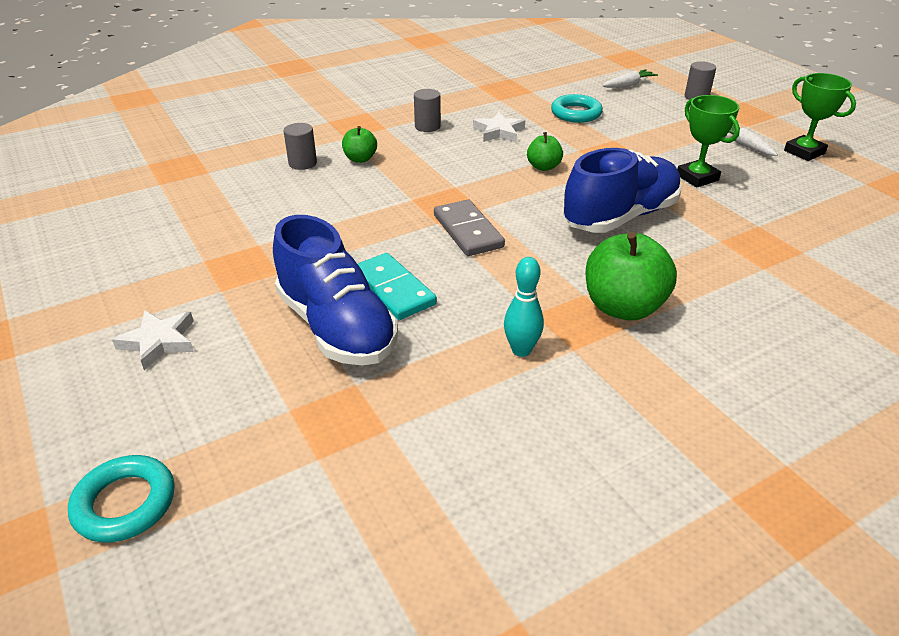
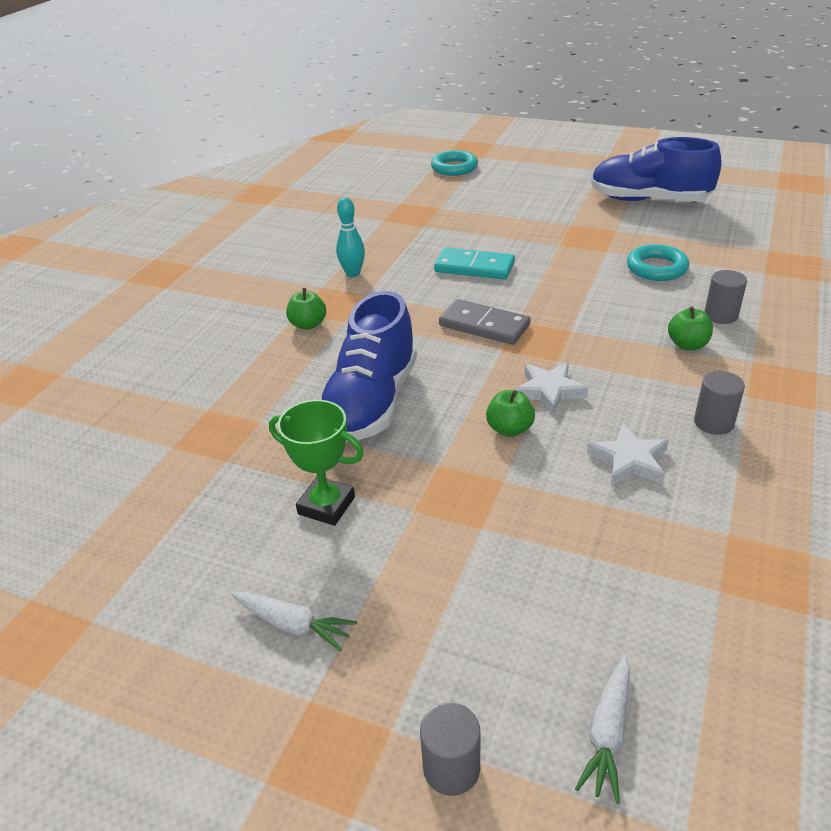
camera: 145 degrees right, 0 degrees up
(159, 342) = (550, 198): white star -> white star (549, 391)
(336, 327) = (473, 239): blue shoe -> blue shoe (648, 200)
(576, 113) = (590, 564): turquoise ring -> turquoise ring (656, 268)
(623, 307) = (308, 325): green apple -> green apple, size x0.53
(804, 152) = (192, 661): green trophy -> none

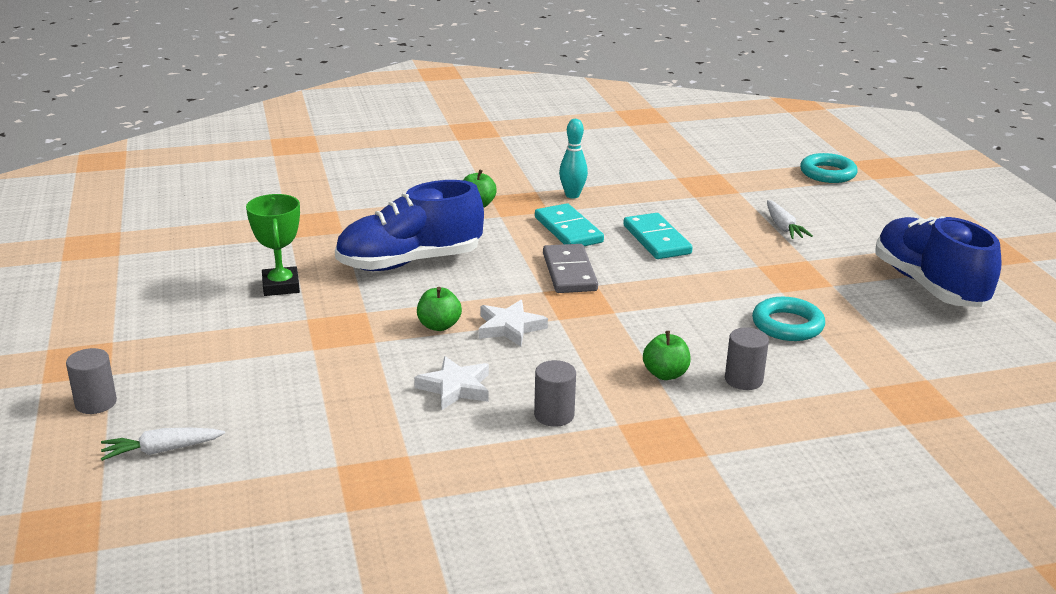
camera: 50 degrees right, 10 degrees down
(293, 625) = (165, 314): white carrot -> white carrot (783, 227)
(411, 298) = (568, 230): none -> turquoise domino

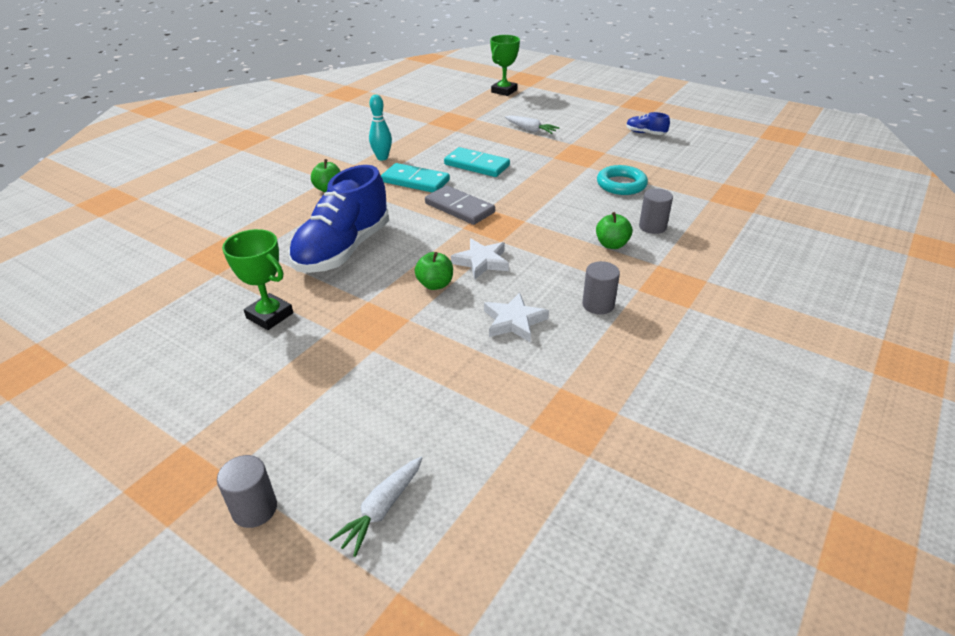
camera: 40 degrees left, 10 degrees up
(827, 173) = (504, 91): turquoise ring -> green trophy
(928, 286) = (645, 133): blue shoe -> blue shoe, size x0.43

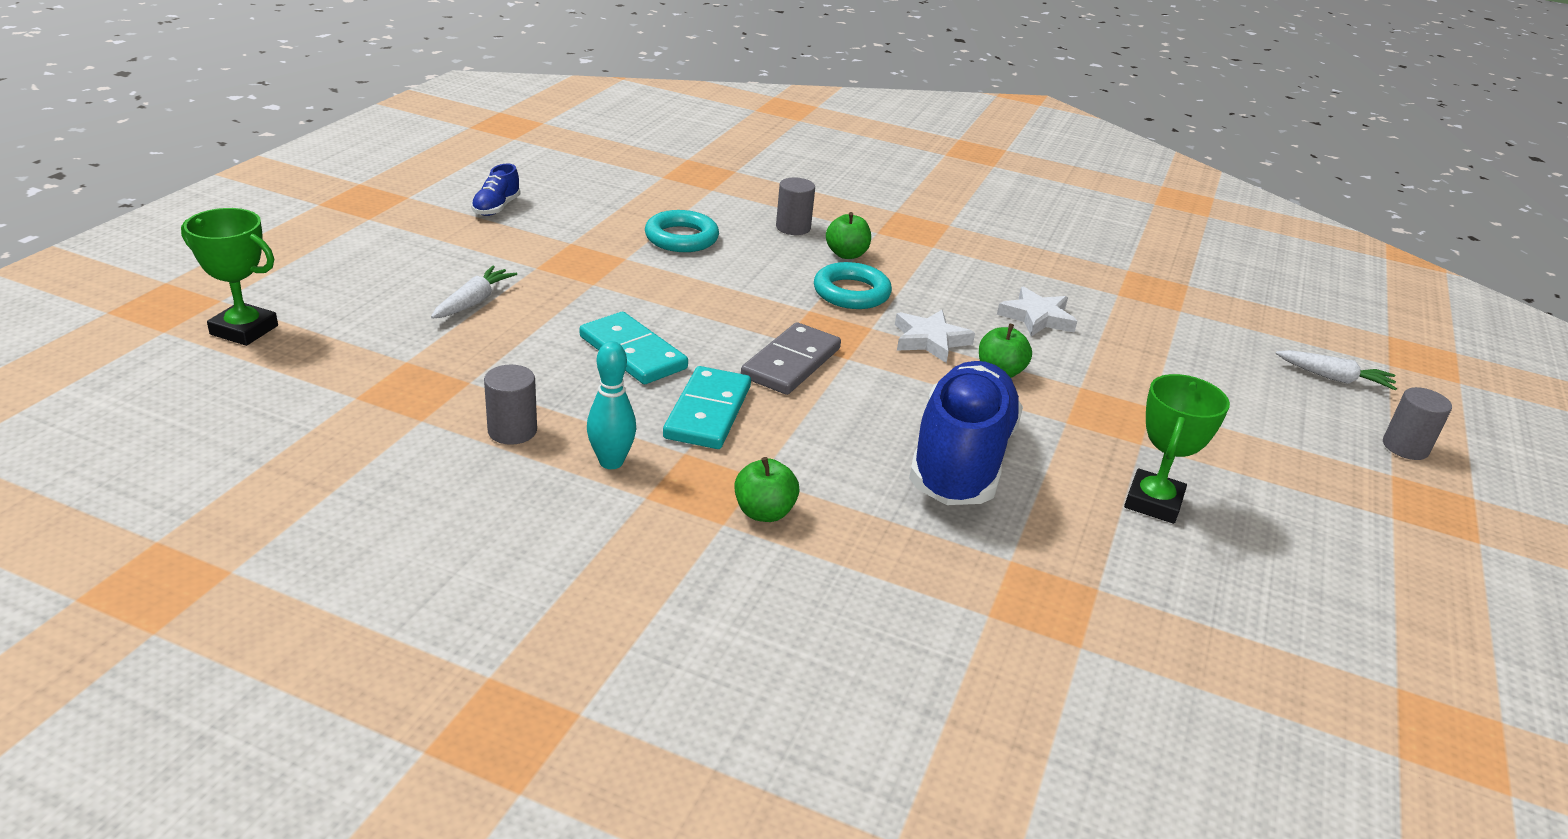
camera: 105 degrees left, 5 degrees down
(343, 250) = (960, 461): blue shoe -> blue shoe turned 90 degrees counterclockwise
(476, 165) = (633, 353): turquoise domino -> turquoise domino turned 60 degrees counterclockwise
(550, 239) = (851, 293): none -> turquoise ring
(598, 305) = (975, 269): grey cylinder -> grey cylinder (512, 431)

